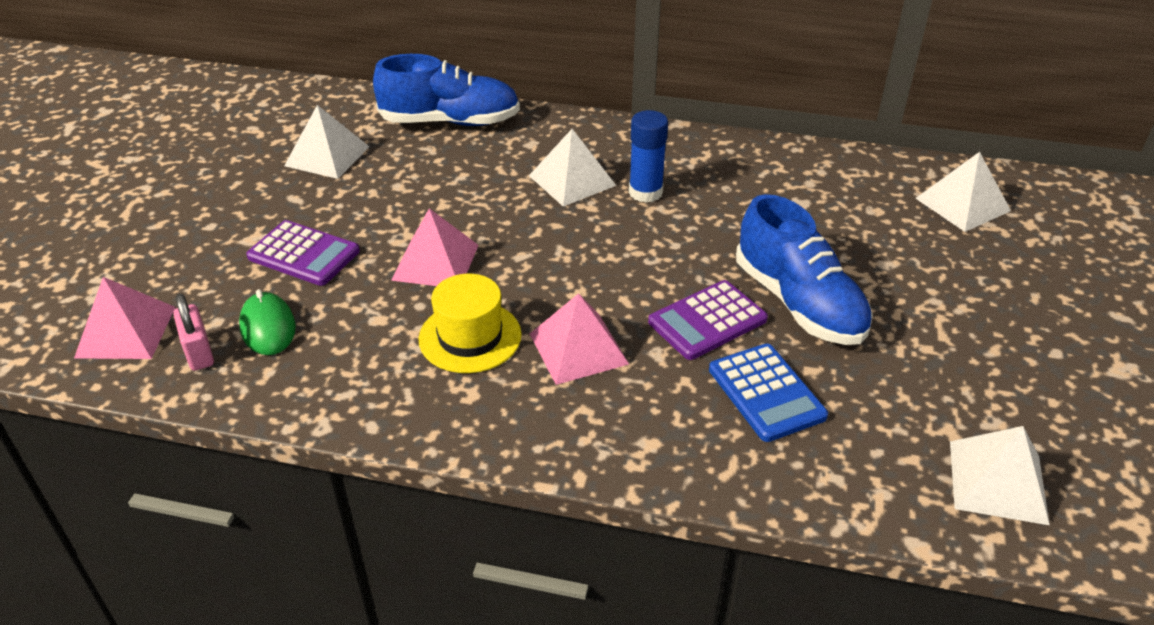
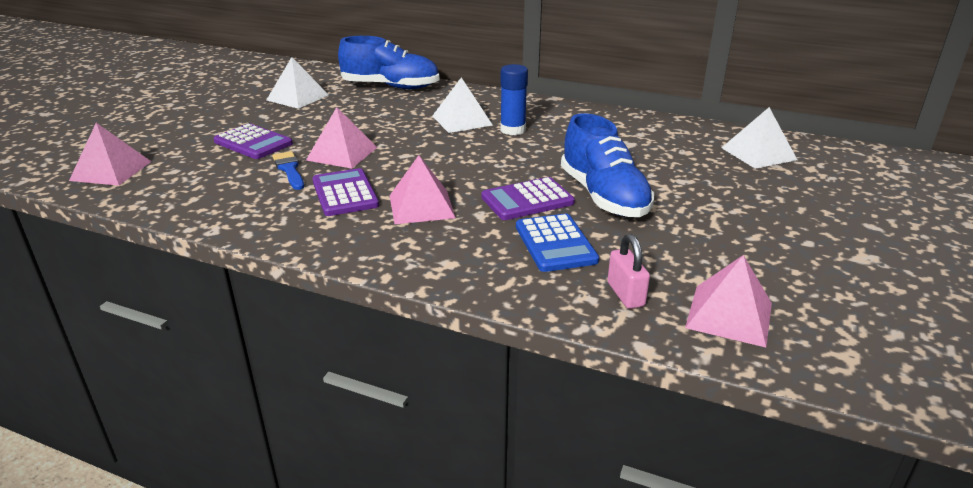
camera: 10 degrees right, 10 degrees down
(199, 352) = (152, 185): pink padlock -> pink padlock (625, 294)
(268, 327) = (207, 176): green mouse -> none
(376, 300) = (289, 169): none -> blue brush
(470, 337) = (345, 193): yellow hat -> purple calculator
(997, 481) = (729, 315): white pyramid -> pink pyramid

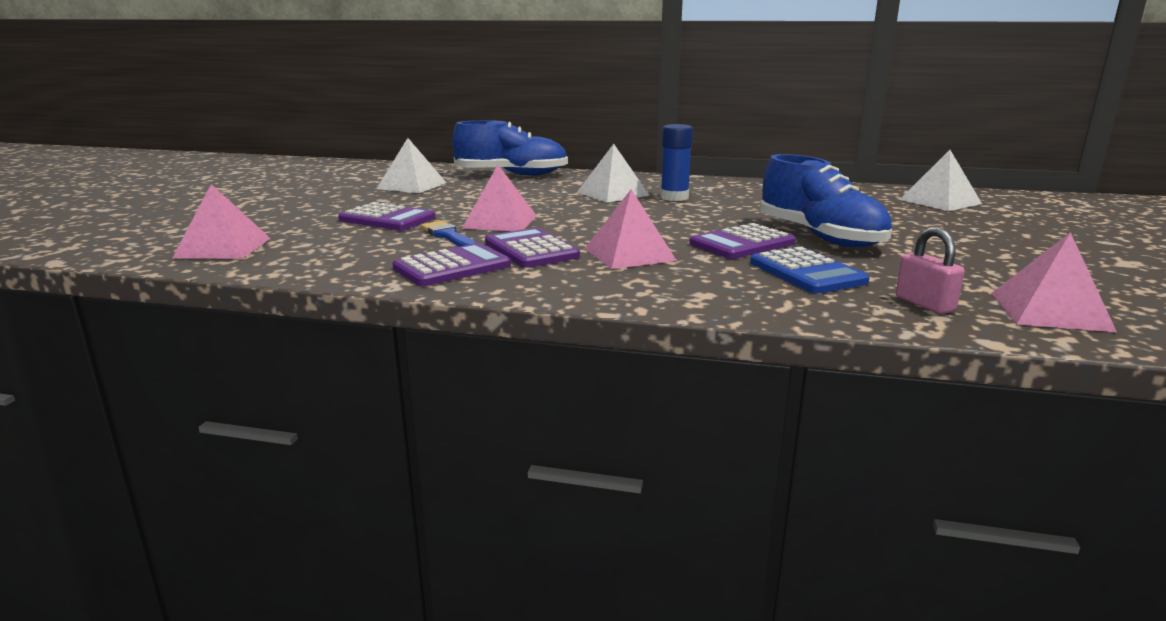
camera: 10 degrees left, 10 degrees down
(270, 210) = (452, 267): none -> purple calculator

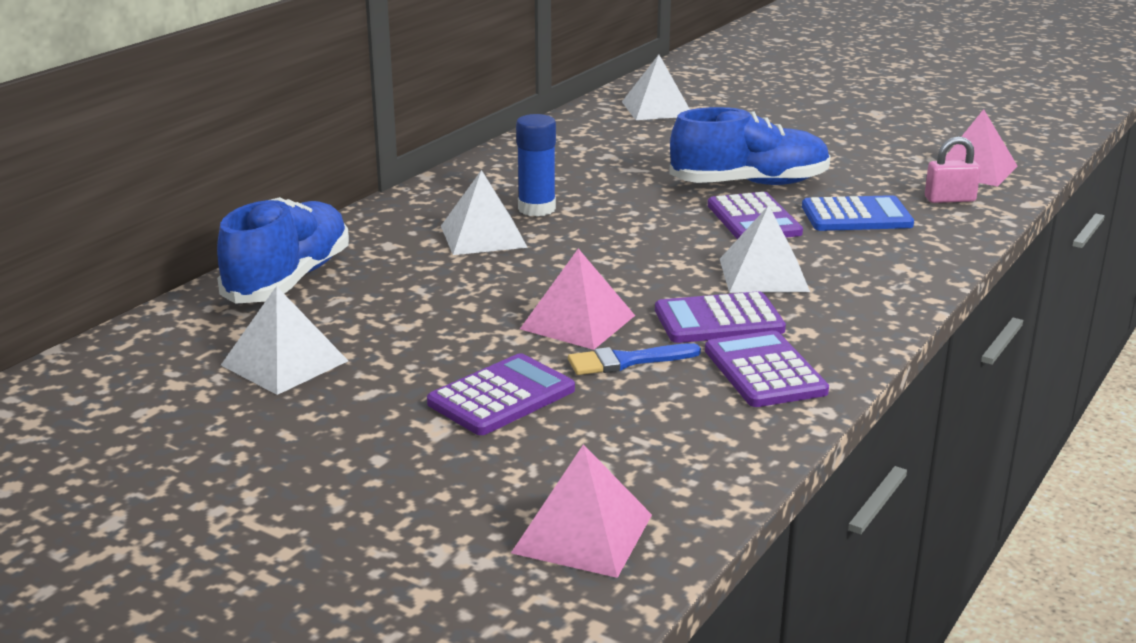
camera: 70 degrees left, 5 degrees up
(629, 254) = (763, 274): pink pyramid -> white pyramid

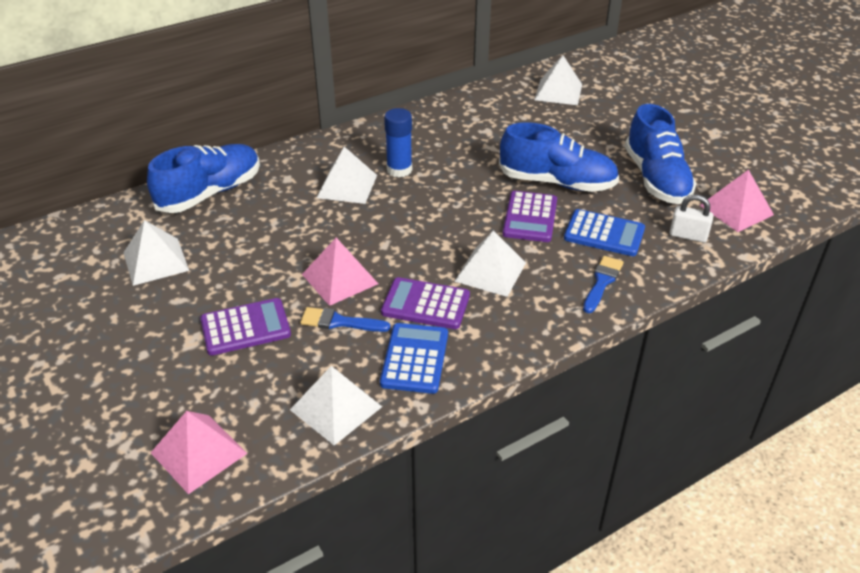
camera: 25 degrees right, 15 degrees up
(718, 440) = (336, 408): none -> white pyramid
(765, 371) = (415, 359): purple calculator -> blue calculator
(858, 160) = (656, 179): none -> blue shoe
(903, 255) = (602, 282): none -> blue brush
(949, 199) = (688, 235): pink padlock -> white padlock

